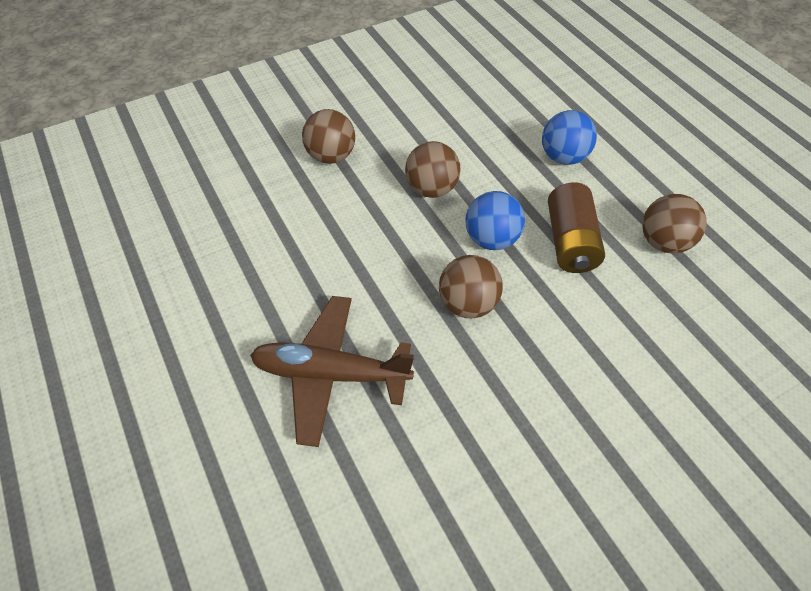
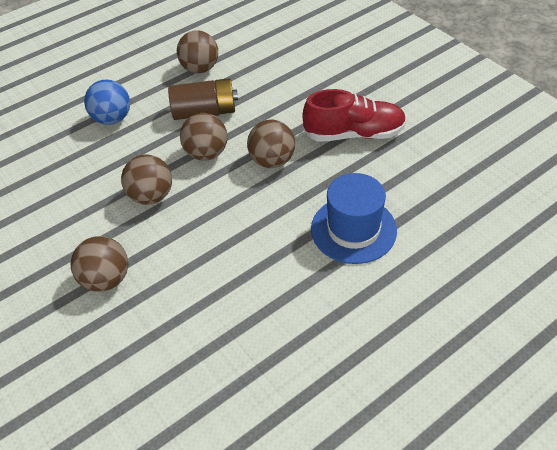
camera: 95 degrees left, 5 degrees down
(331, 374) = (353, 229): brown plane -> blue hat
(491, 239) = (206, 153): blue ball -> brown ball
(507, 411) = (354, 134): none -> red shoe

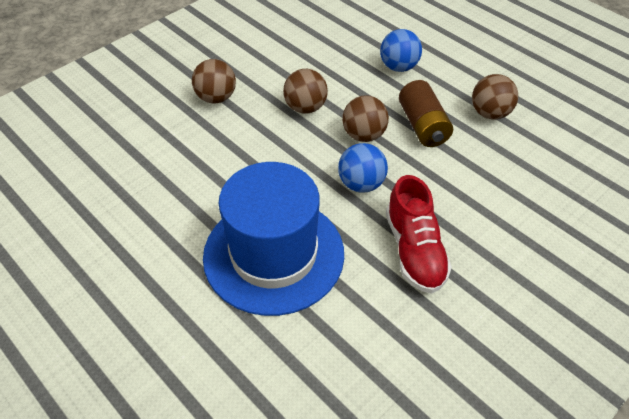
camera: 80 degrees right, 0 degrees up
(272, 161) = (361, 184): brown ball -> blue ball
(353, 229) = (273, 254): blue hat -> blue hat, size x1.62

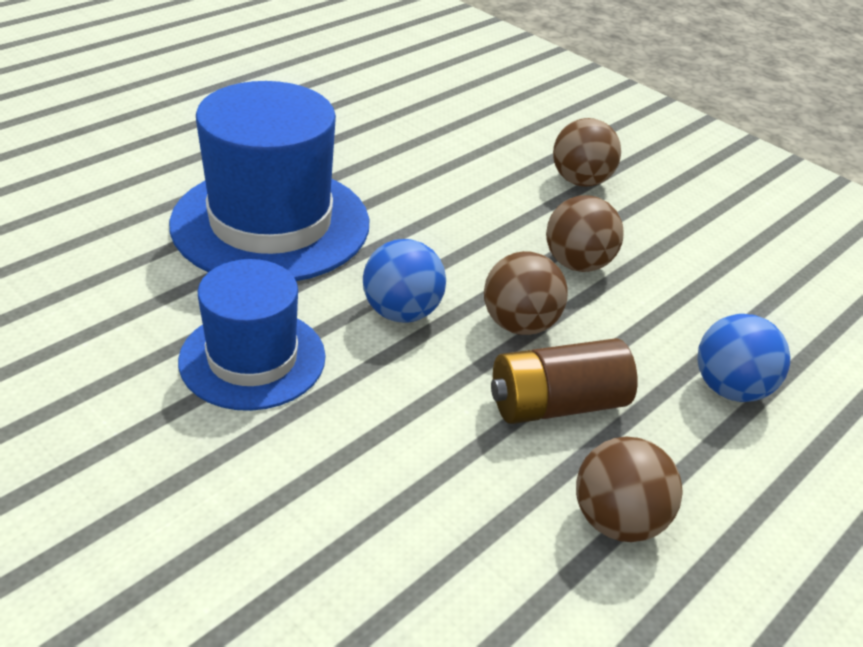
camera: 85 degrees right, 10 degrees down
(414, 251) = (252, 358): red shoe -> blue hat

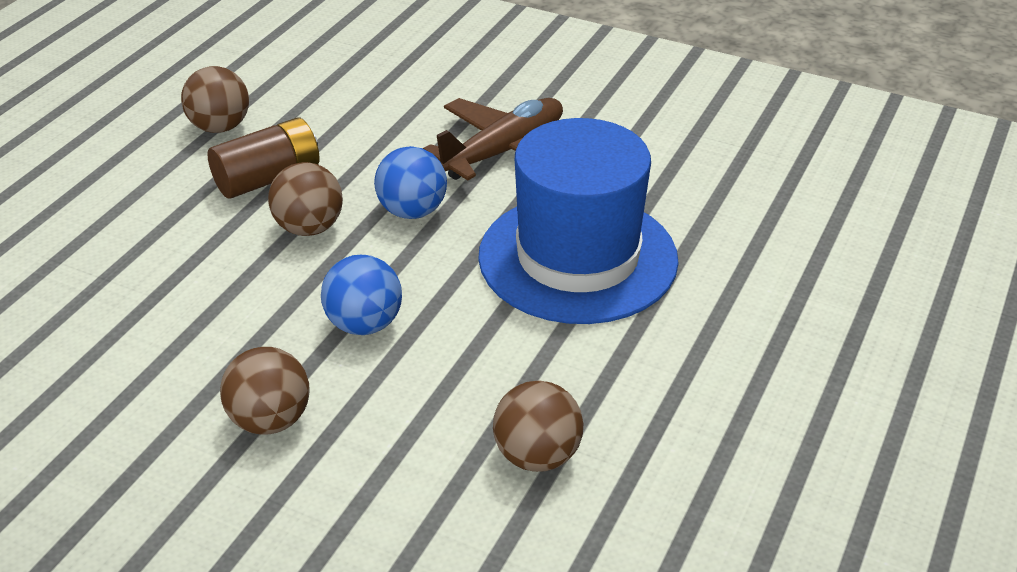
camera: 165 degrees right, 0 degrees up
(252, 358) = (503, 152): blue hat -> brown plane
(577, 264) = (263, 301): brown ball -> brown ball (537, 456)
(730, 389) = (124, 223): blue ball -> blue ball (364, 324)

